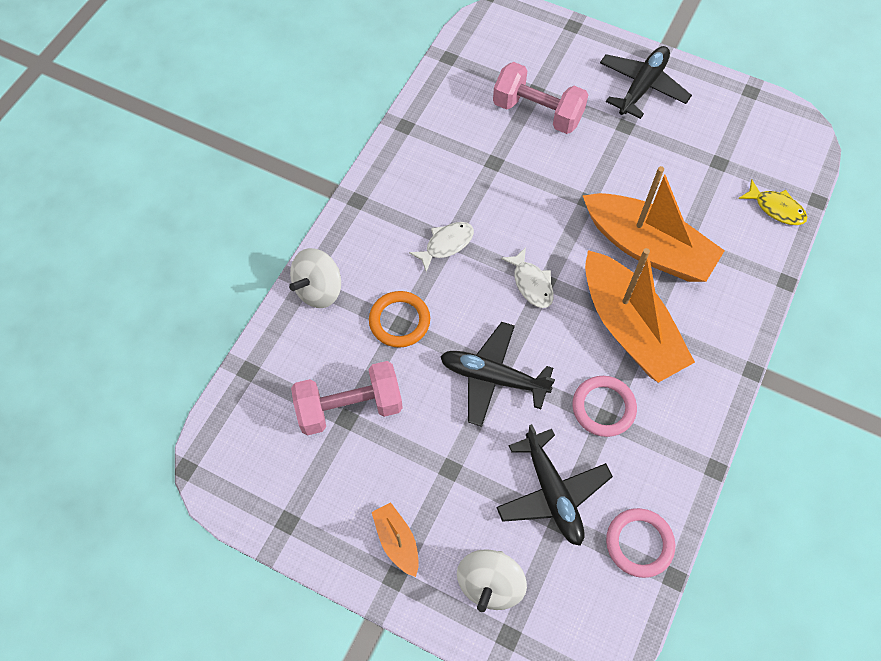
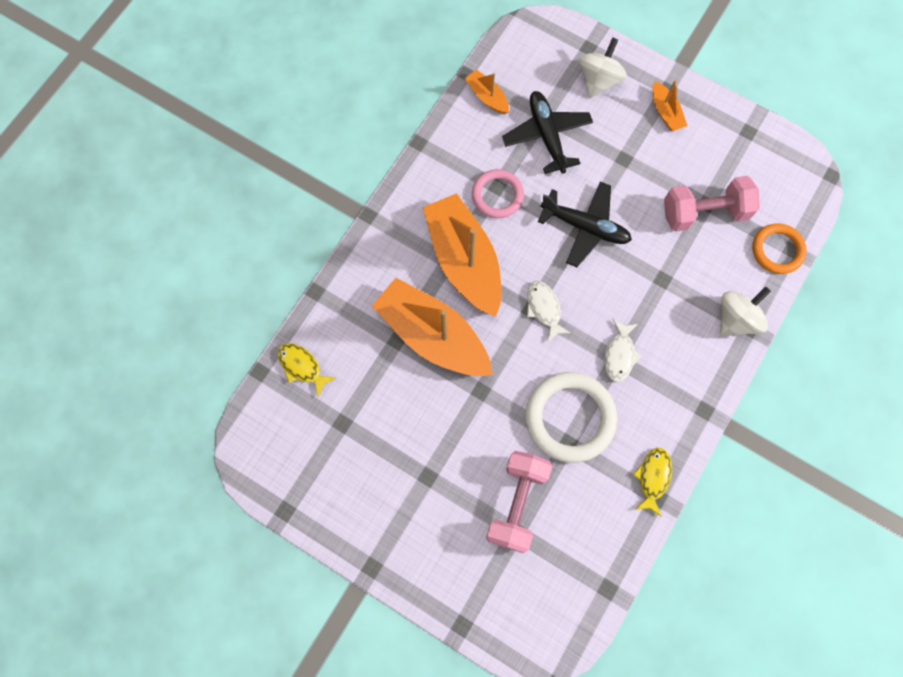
camera: 175 degrees left, 10 degrees up
(399, 321) = (663, 283): orange ring -> orange ring (777, 250)
(409, 140) = (653, 478): none -> yellow fish
(446, 244) = (619, 354): white fish -> white fish turned 45 degrees counterclockwise
(494, 183) = (570, 418): none -> white ring
(537, 112) = (517, 503): pink dumbbell -> pink dumbbell turned 75 degrees clockwise
(639, 543) = (487, 97): pink ring -> orange boat
(642, 87) = (400, 527): black plane -> none

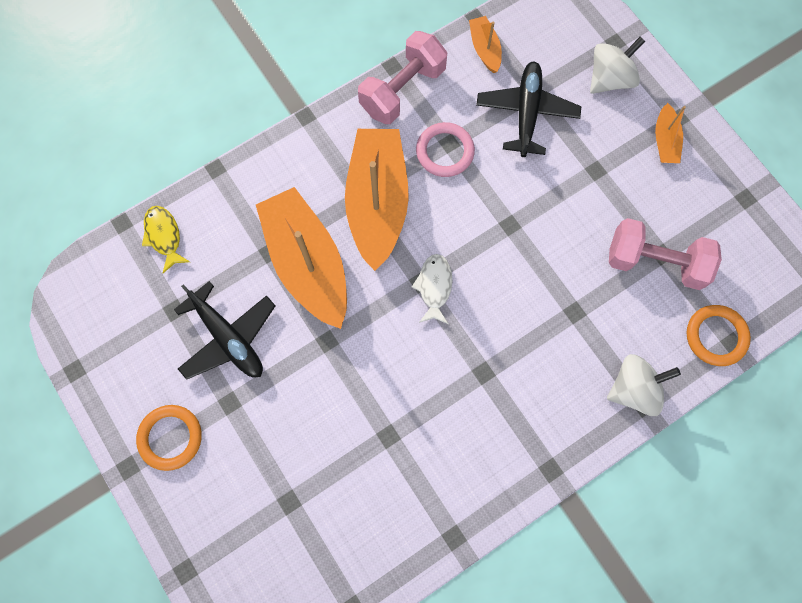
camera: 25 degrees right, 0 degrees up
(394, 527) = (170, 437): none -> orange ring
(517, 503) = (305, 472): pink dumbbell -> pink dumbbell (402, 90)
(570, 418) = (404, 411): white ring -> none
(585, 227) = (519, 222): black plane -> black plane (228, 337)
(619, 354) = (489, 369): white fish -> none
(653, 478) = (459, 514): yellow fish -> none

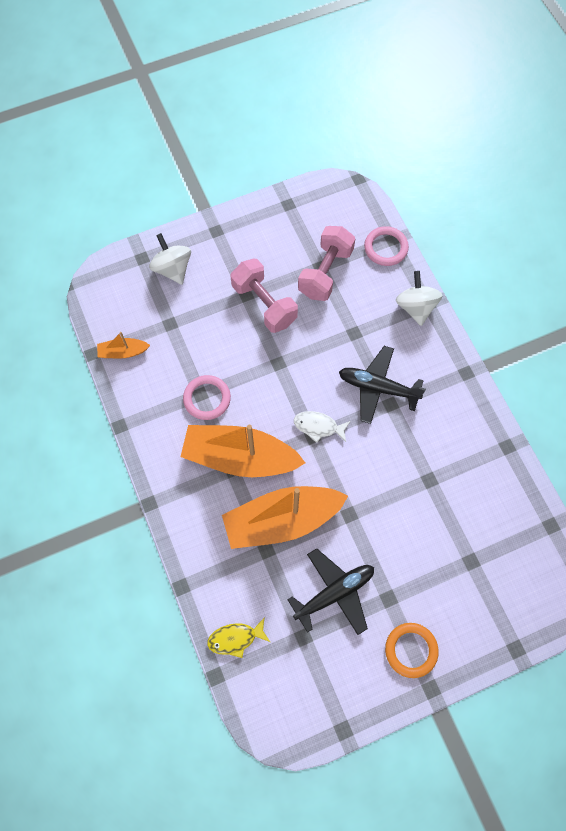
camera: 80 degrees left, 5 degrees down
(402, 90) = (144, 421): pink dumbbell -> pink dumbbell (264, 304)
(526, 113) = (187, 333): black plane -> black plane (378, 388)
(665, 141) = (232, 244): orange boat -> none
(716, 336) = (386, 248): orange ring -> pink ring

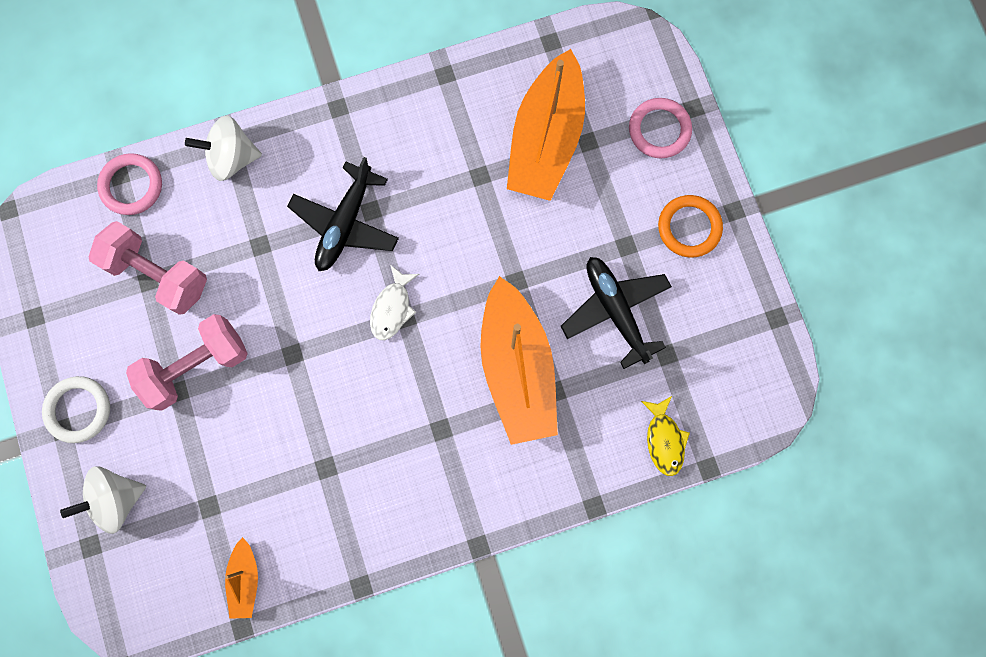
camera: 85 degrees left, 10 degrees up
(207, 399) = (334, 458): pink ring -> pink ring (659, 130)
(229, 239) = (78, 410): none -> white ring
(240, 457) = (425, 417): orange boat -> orange boat (546, 139)

